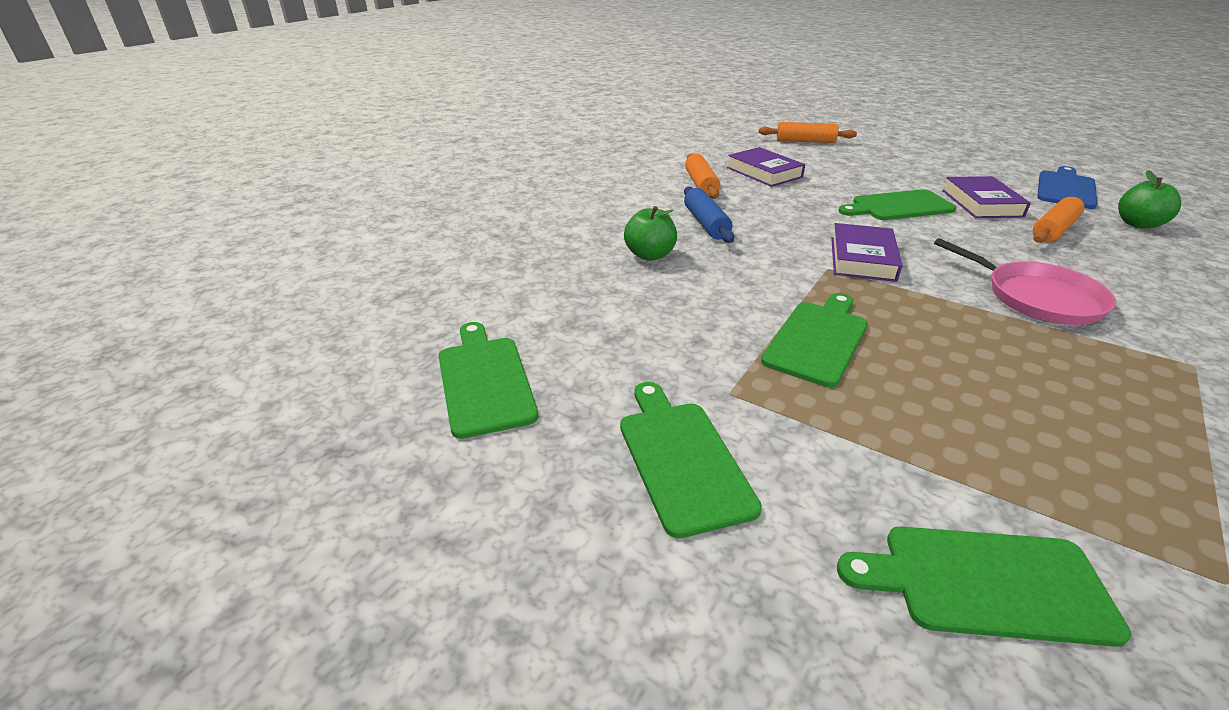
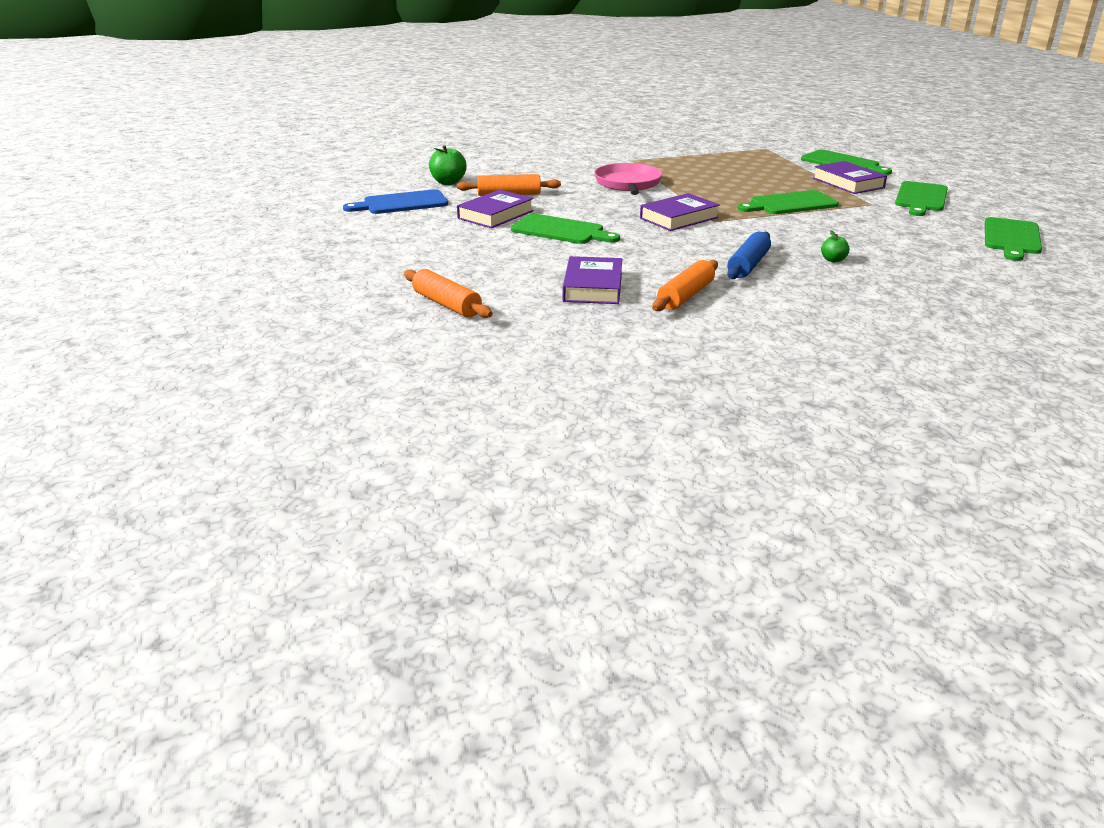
camera: 140 degrees left, 5 degrees down
(650, 255) = (833, 260): green apple -> green apple, size x0.58
(844, 460) = (848, 183): none -> purple book

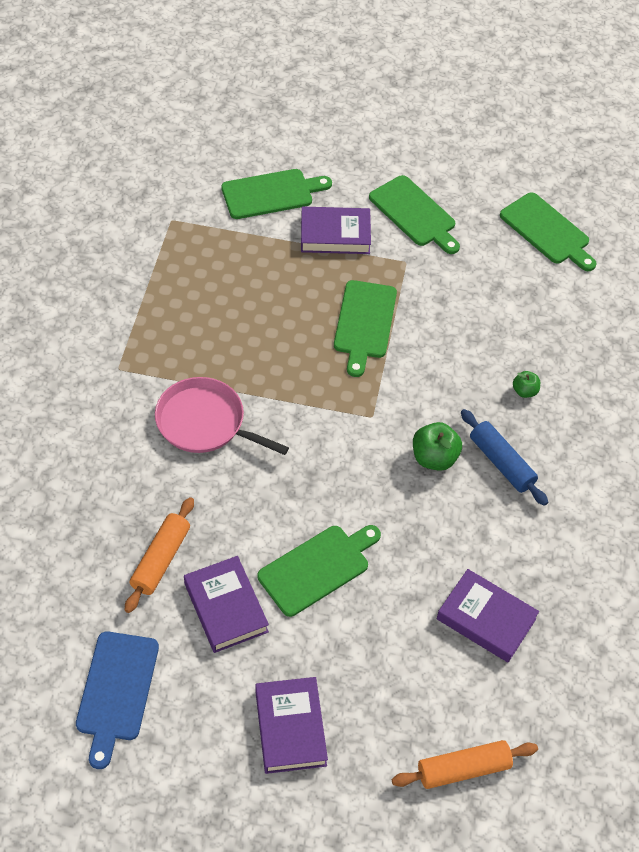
camera: 65 degrees left, 25 degrees up
(448, 182) = (67, 604): green apple -> green apple (434, 458)
(678, 218) = (345, 441): purple book -> purple book (290, 728)
(685, 296) = (545, 555): orange rolling pin -> none

